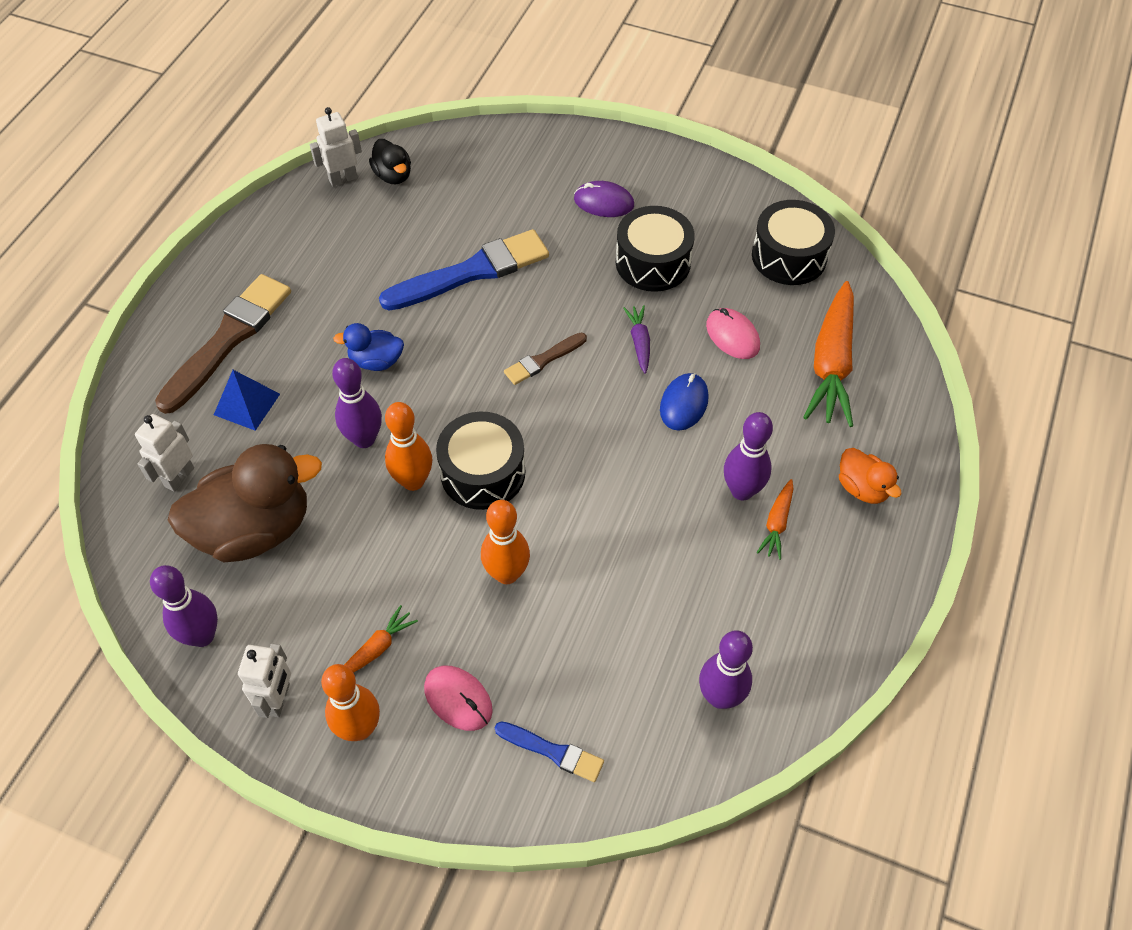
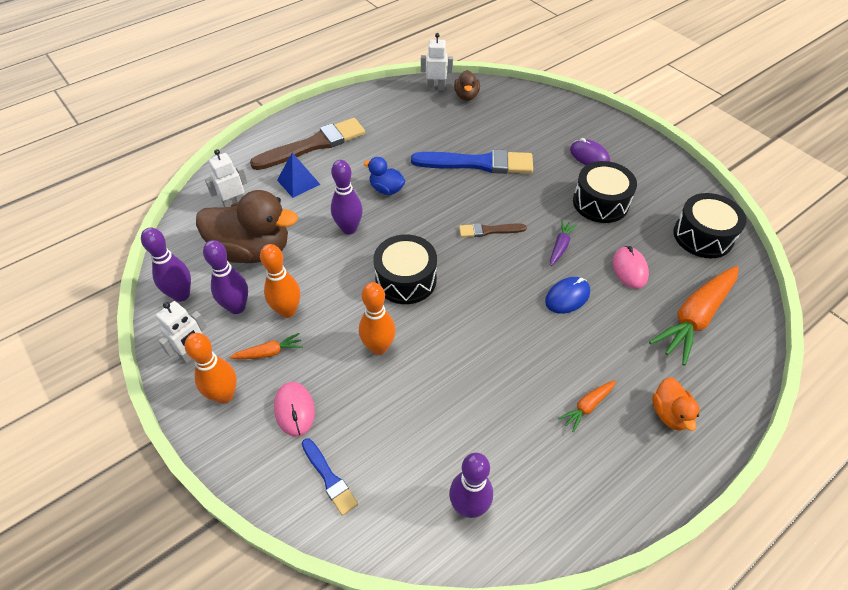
camera: 30 degrees right, 5 degrees down
(393, 175) = (466, 96): black duck -> brown duck
(413, 481) = (360, 265): orange bowling pin -> orange bowling pin (287, 311)
(742, 490) = (574, 372): purple bowling pin -> purple bowling pin (237, 307)

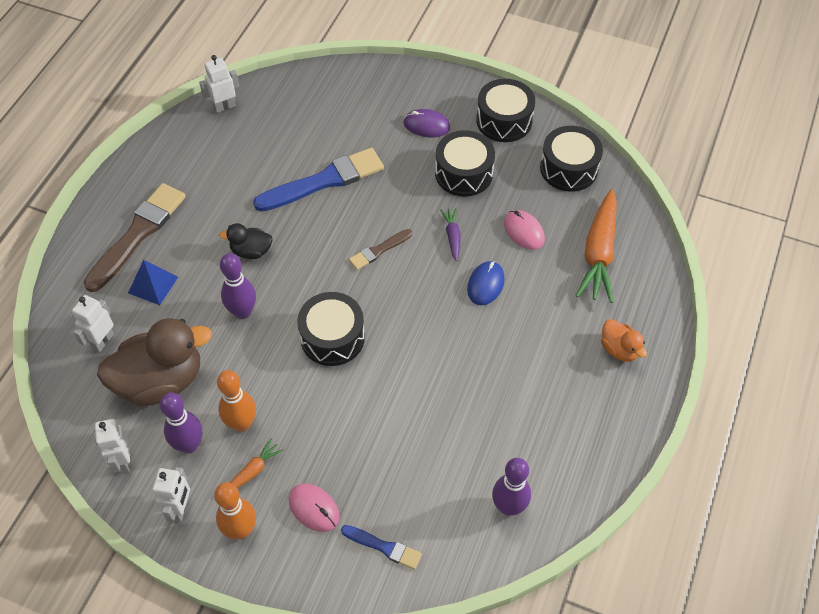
camera: 30 degrees left, 5 degrees up
(181, 295) = (122, 461): purple bowling pin -> white robot
(379, 347) = (350, 414): orange bowling pin -> none
(386, 189) = (251, 251): blue duck -> black duck
(466, 96) = (263, 104): brown duck -> none
(587, 406) = (554, 376): orange carrot -> none
(661, 177) = (504, 121): none -> black drum

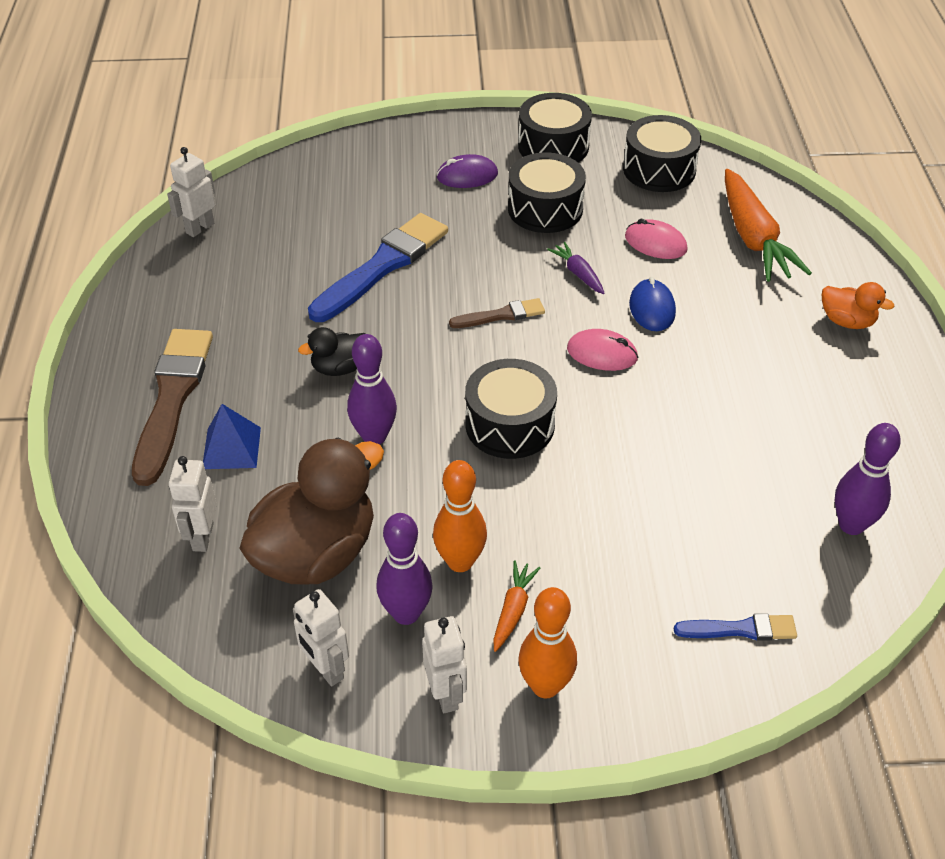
camera: 25 degrees left, 10 degrees down
(314, 508) = (622, 621): pink mouse -> pink mouse (602, 353)
(379, 250) = (501, 315): brown brush -> brown brush turned 135 degrees counterclockwise

